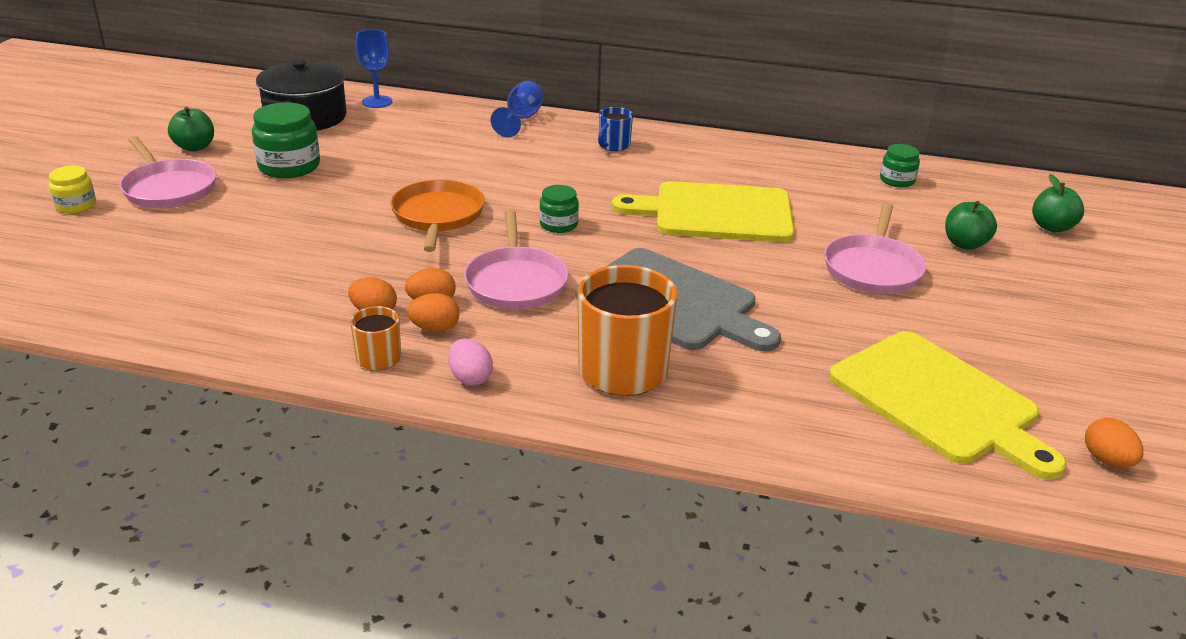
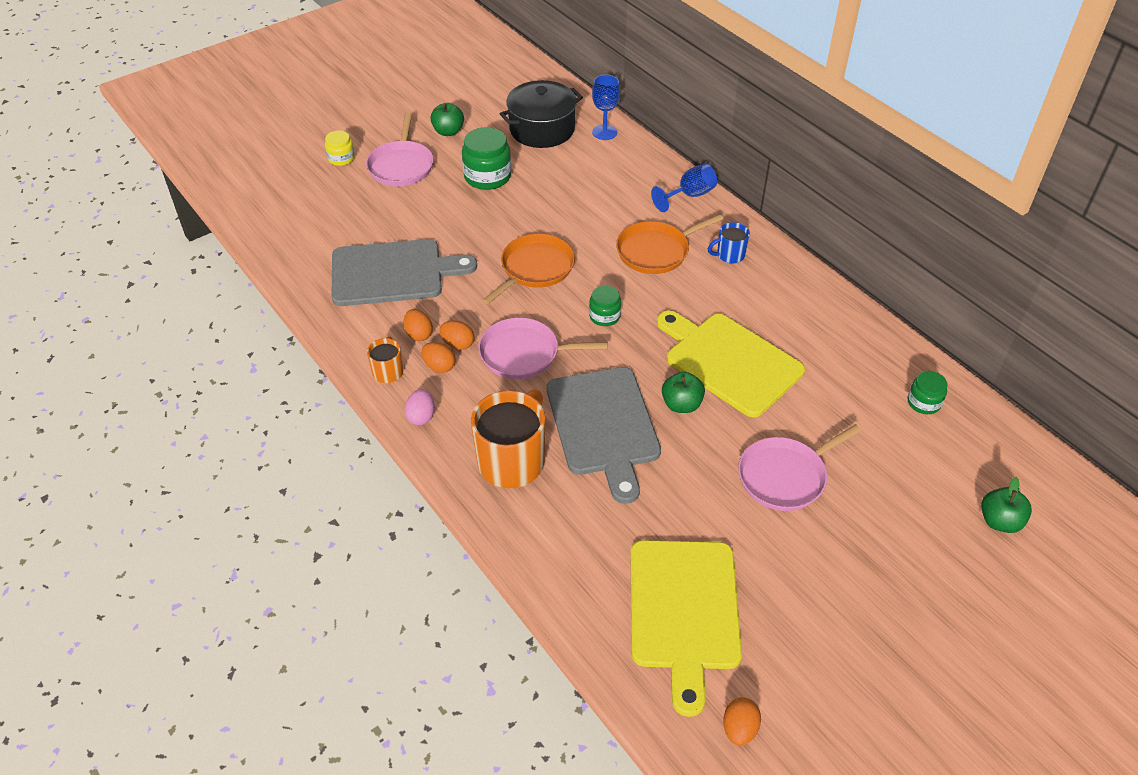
camera: 40 degrees right, 15 degrees up
(272, 275) = (392, 272): none -> grey cutting board
(516, 282) = (524, 354): pink pan -> pink pan turned 60 degrees clockwise
(543, 164) = (656, 251): none -> orange pan
(965, 244) = (894, 495): green apple -> green apple (681, 404)

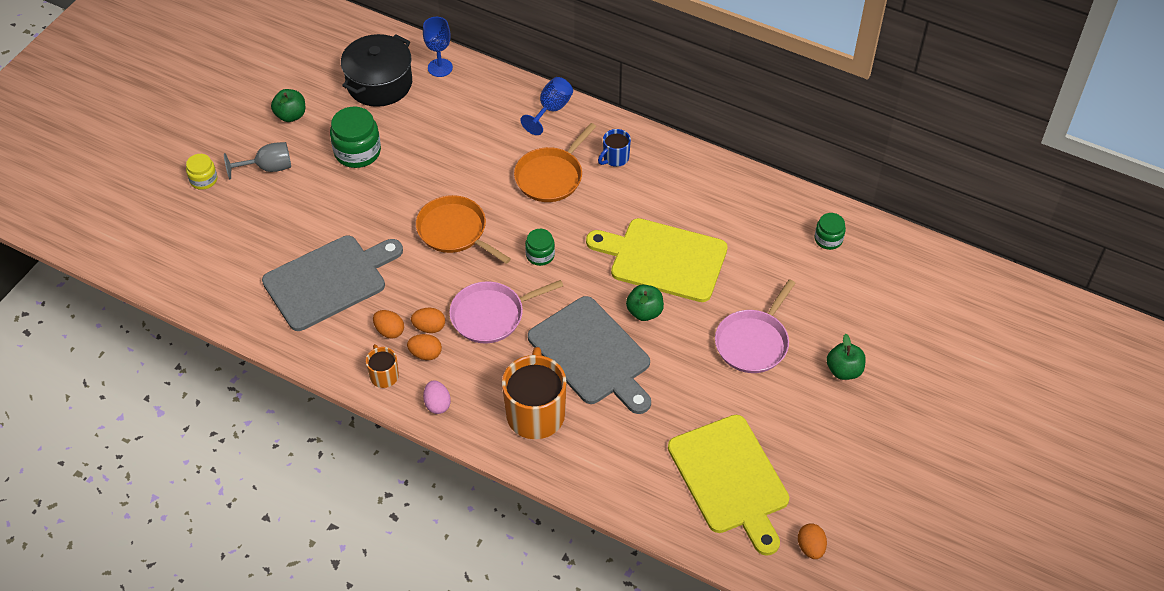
camera: 25 degrees left, 5 degrees up
(401, 166) = (268, 168): pink pan -> grey goblet
(535, 269) = (455, 231): orange pan -> orange pan turned 60 degrees counterclockwise
(999, 521) = (921, 317): green apple -> green apple (844, 370)

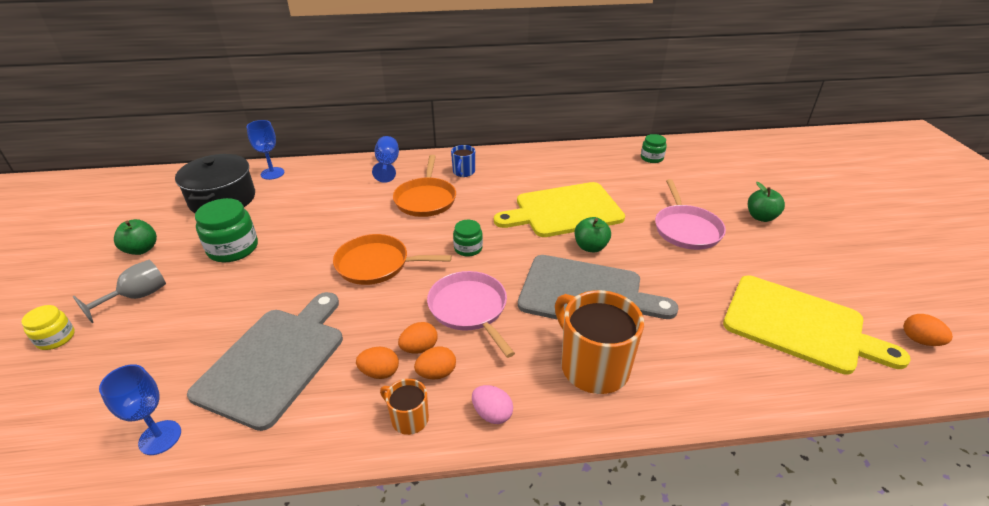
camera: 35 degrees left, 15 degrees down
(235, 299) = (160, 437): none -> blue goblet
(491, 315) = (469, 309): pink pan -> pink pan turned 120 degrees clockwise

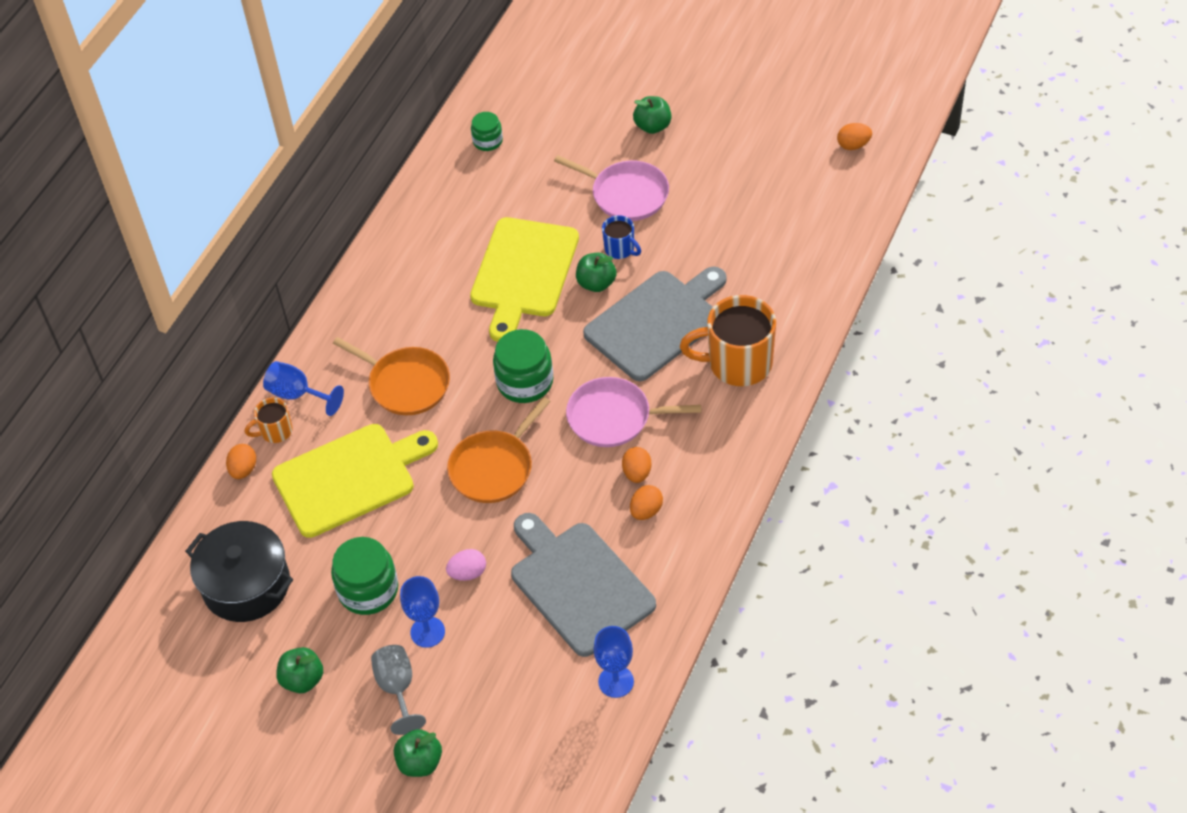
camera: 55 degrees left, 15 degrees up
(56, 338) = (420, 762): yellow jar -> green apple
(272, 173) = (220, 520): blue goblet -> blue goblet (427, 632)
(408, 418) = (708, 507): orange mug -> orange mug (275, 431)
(436, 373) = (674, 471): orange egg -> orange egg (243, 469)
(463, 172) = (376, 326): blue mug -> blue mug (620, 249)
(468, 248) = (525, 382): green jar -> green jar, size x1.72
(492, 414) = (739, 451): pink egg -> pink egg (468, 573)
(799, 325) = (790, 204): yellow cutting board -> yellow cutting board (349, 478)

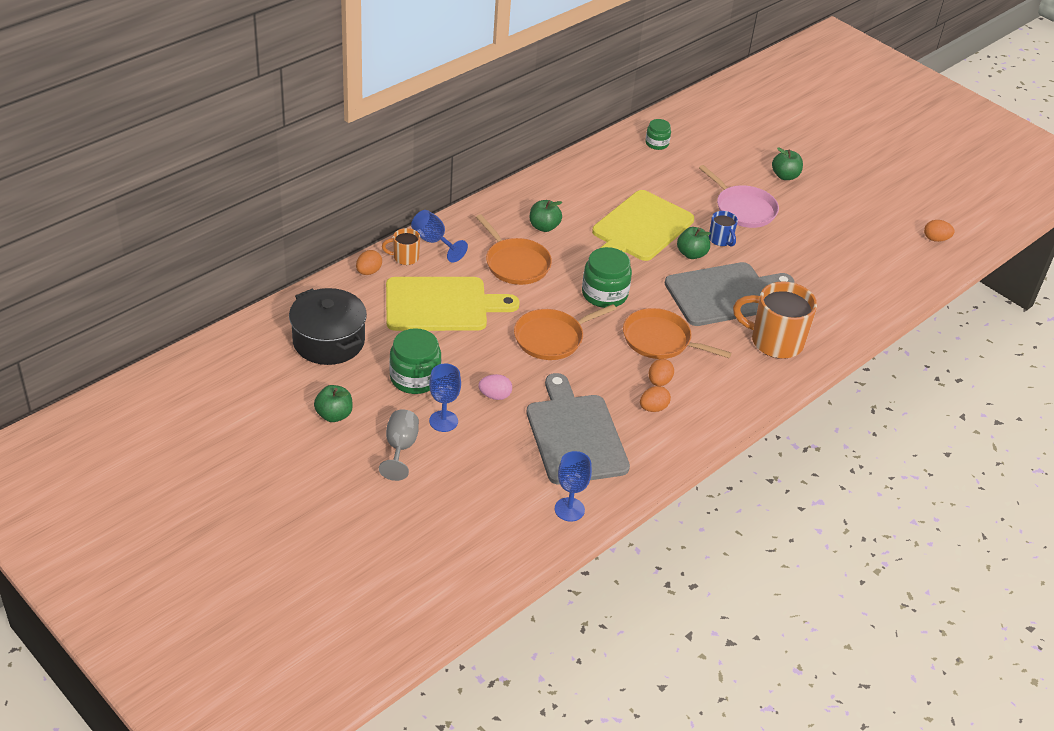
camera: 15 degrees right, 10 degrees down
(420, 762) = (389, 502): green apple -> green apple (544, 227)
(614, 417) = (660, 340): pink pan -> orange pan

